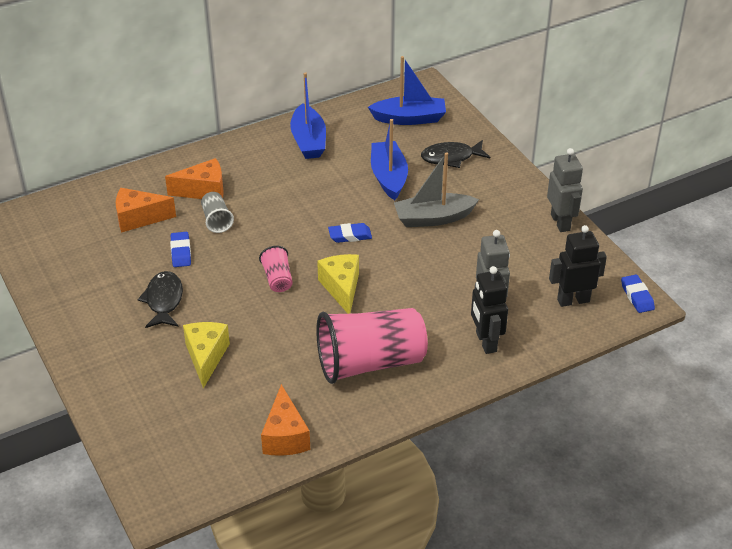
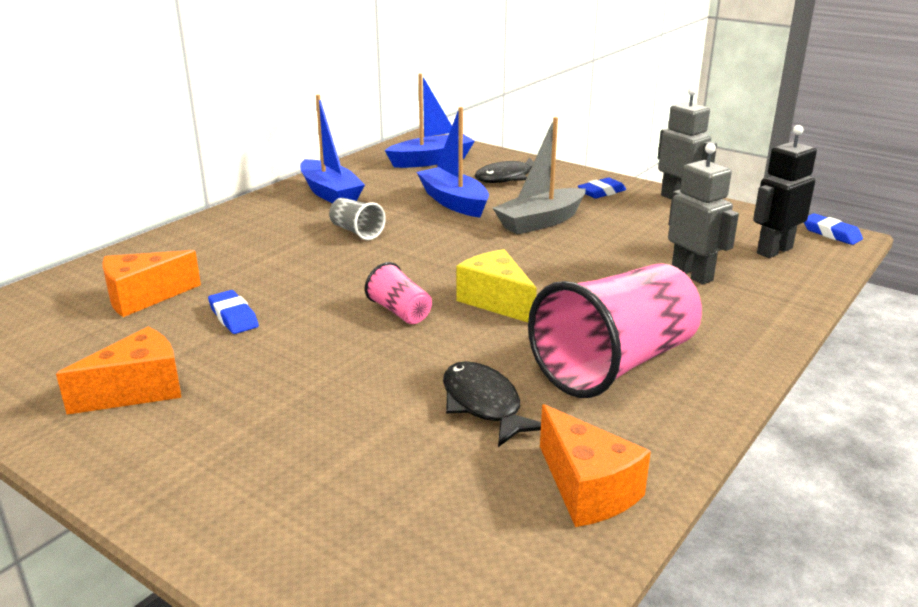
camera: 25 degrees left, 15 degrees down
(164, 301) = (243, 374): black fish -> black fish (484, 405)
(203, 191) = (224, 255): orange cheese -> orange cheese (138, 390)
(206, 357) = (366, 423): yellow cheese -> none
(216, 220) = (264, 277): grey cup -> grey cup (356, 232)
(350, 236) = (457, 254): blue eraser -> blue eraser (601, 192)
(485, 342) = (730, 307): black robot -> none

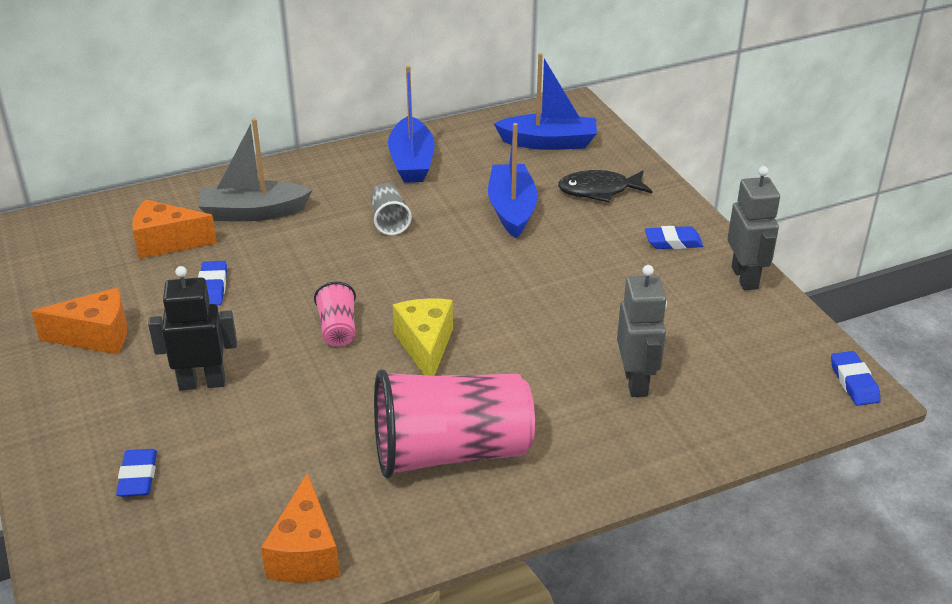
camera: 30 degrees right, 10 degrees up
(326, 493) = (138, 477): none -> blue eraser
(484, 405) = (309, 448): black fish -> none
(540, 222) = (566, 263): grey boat -> grey boat (253, 212)
(774, 250) = (759, 382): black robot -> black robot (202, 382)

